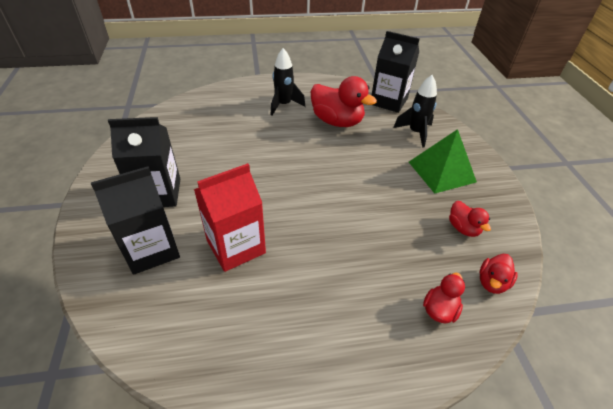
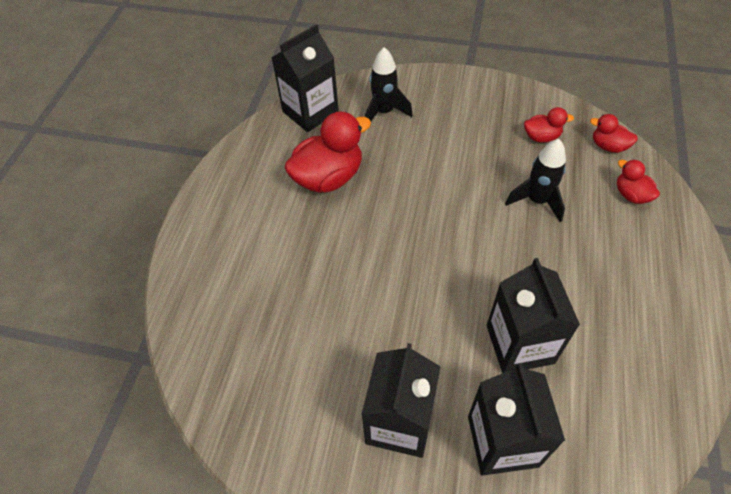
camera: 65 degrees left, 10 degrees up
(236, 246) = (519, 344): red carton -> black carton
(284, 105) = (262, 225): black rocket -> black rocket (537, 201)
(441, 171) = (457, 118): green pyramid -> none
(492, 282) = (608, 146): red duck -> red duck turned 150 degrees clockwise

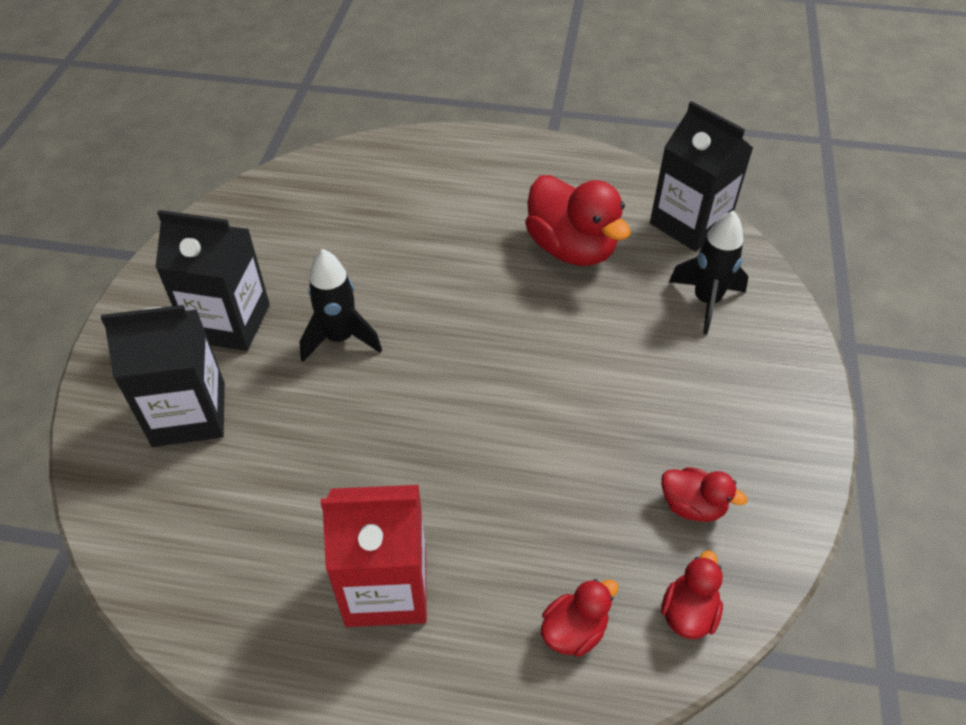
camera: 85 degrees right, 5 degrees down
(519, 344) = (308, 441): black carton -> none
(537, 201) = (550, 485): black rocket -> black rocket (340, 338)
(541, 137) = (692, 506): red duck -> red duck turned 60 degrees counterclockwise
(626, 288) = (386, 587): none -> red carton

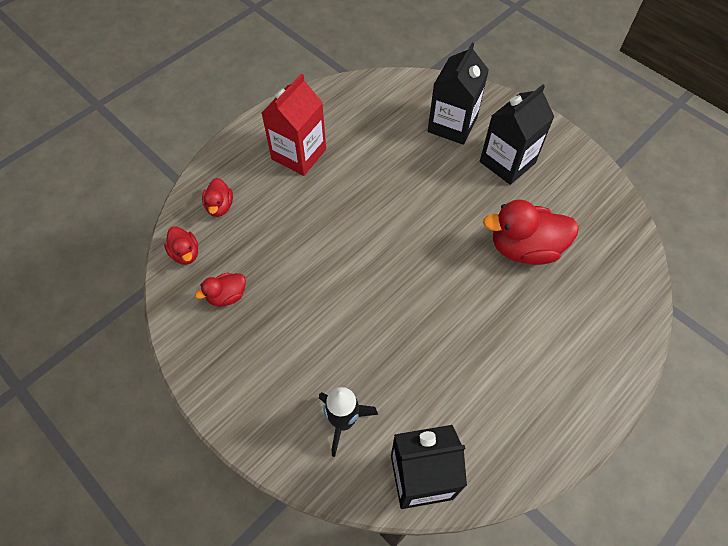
camera: 125 degrees right, 10 degrees up
(340, 338) = (459, 204): black rocket -> none
(571, 248) = (450, 372): red duck -> red duck (524, 248)

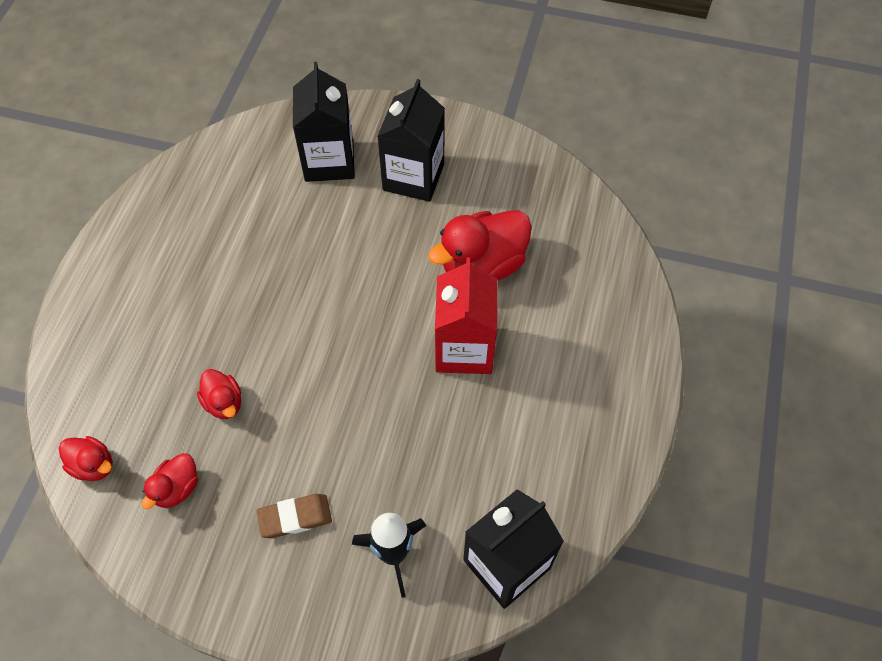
camera: 30 degrees left, 0 degrees up
(220, 206) = (103, 387): red duck -> red duck (224, 402)
(291, 358) = (295, 517): none -> brown eraser
(299, 154) = (166, 278): red carton -> red carton (464, 348)

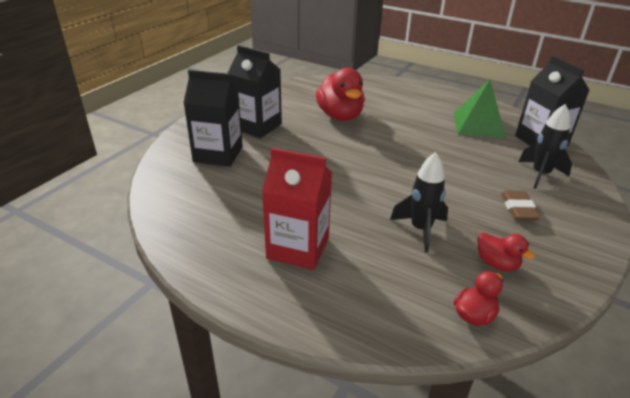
camera: 75 degrees left, 25 degrees down
(224, 402) = (420, 230): red duck -> black rocket
(464, 348) = (398, 131): red carton -> red carton (298, 248)
(528, 463) = (478, 125): none -> green pyramid

